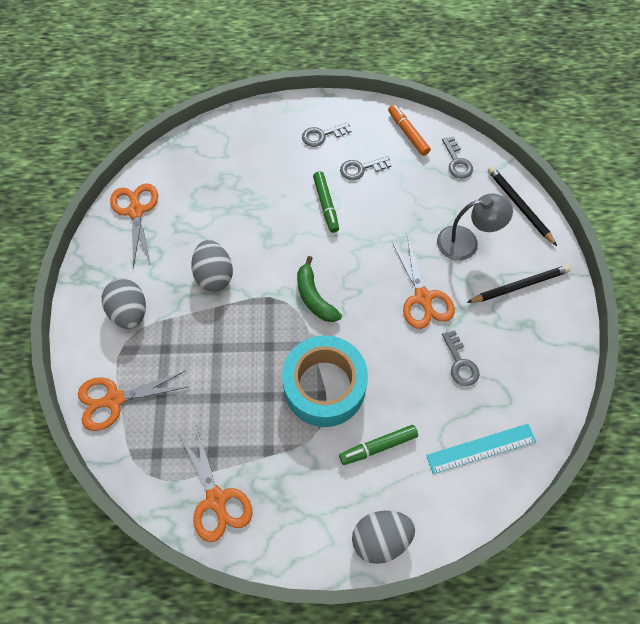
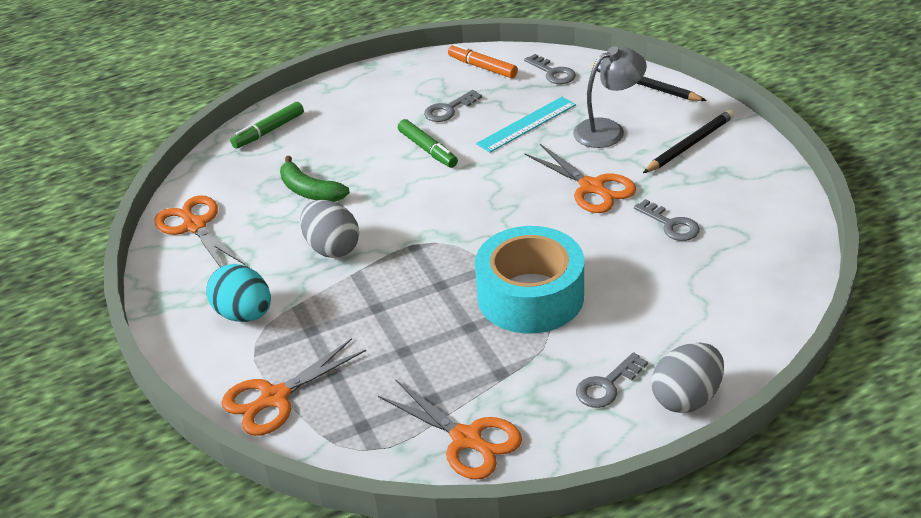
camera: 20 degrees left, 25 degrees down
(130, 312) = (244, 314): grey egg -> turquoise egg
(314, 297) = (466, 227): green banana -> green banana (310, 191)
(322, 135) = (385, 97): grey key -> grey key (607, 385)
(378, 446) = (628, 323): green marker -> green marker (269, 131)
(481, 448) = (743, 284): turquoise ruler -> turquoise ruler (527, 124)

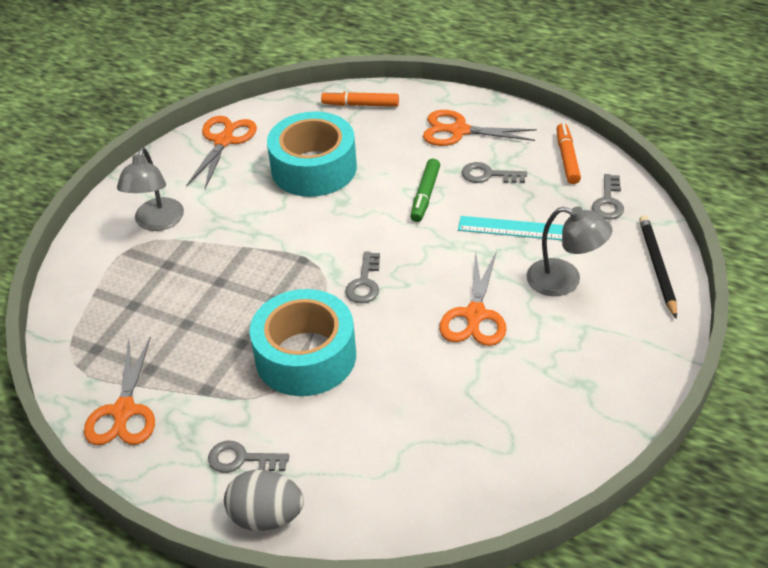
camera: 50 degrees right, 5 degrees up
(244, 314) = (157, 222): turquoise egg -> grey lamp
(269, 131) = (360, 105): green marker -> orange marker
(274, 398) = (88, 289): orange scissors -> orange scissors (458, 131)
(310, 191) = (314, 168): green banana -> turquoise tape
(332, 248) = (262, 219): grey egg -> none
(670, 224) = (475, 391): grey key -> grey key (364, 283)
(690, 145) = (601, 343): black pencil -> none

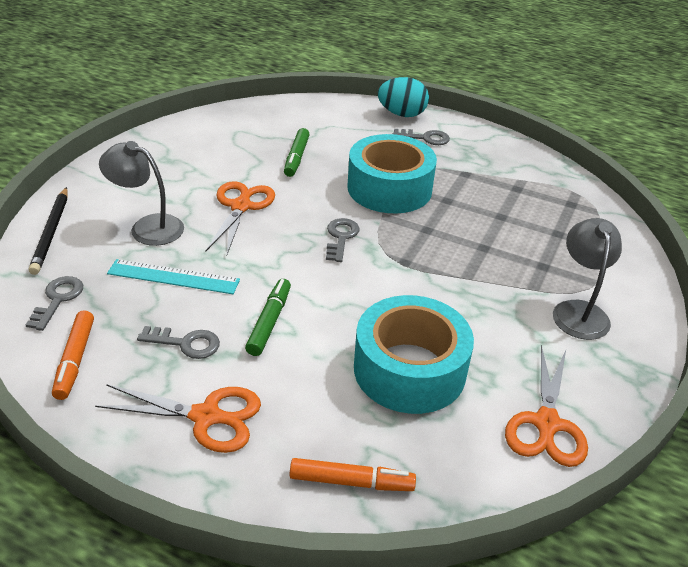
camera: 175 degrees right, 5 degrees down
(123, 412) = (523, 165): orange scissors -> none
(266, 517) = (402, 114): grey egg -> turquoise egg
(420, 401) = (296, 158): none -> green marker

